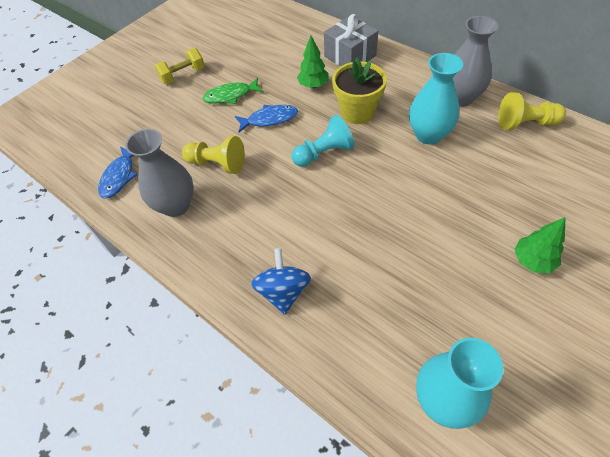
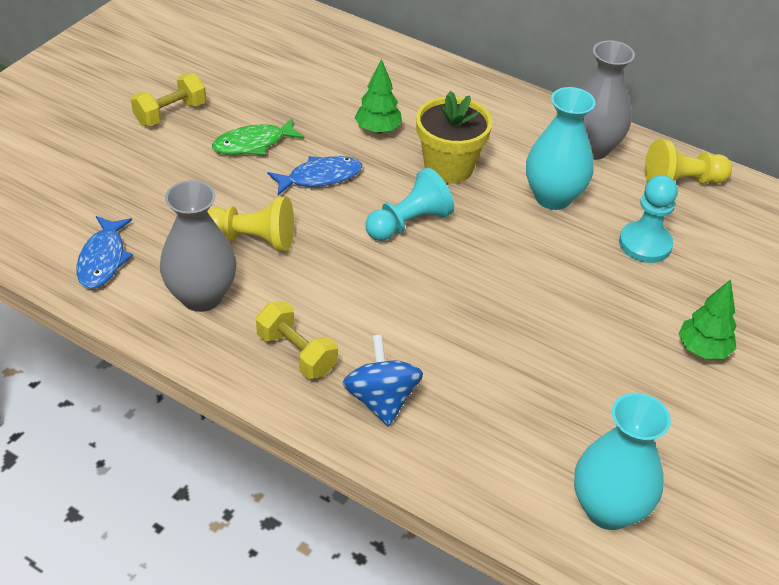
camera: 15 degrees left, 10 degrees down
(231, 251) = (297, 353): none -> yellow dumbbell
(350, 56) = (426, 88): grey gift -> none
(493, 172) = (645, 244): none -> turquoise pawn

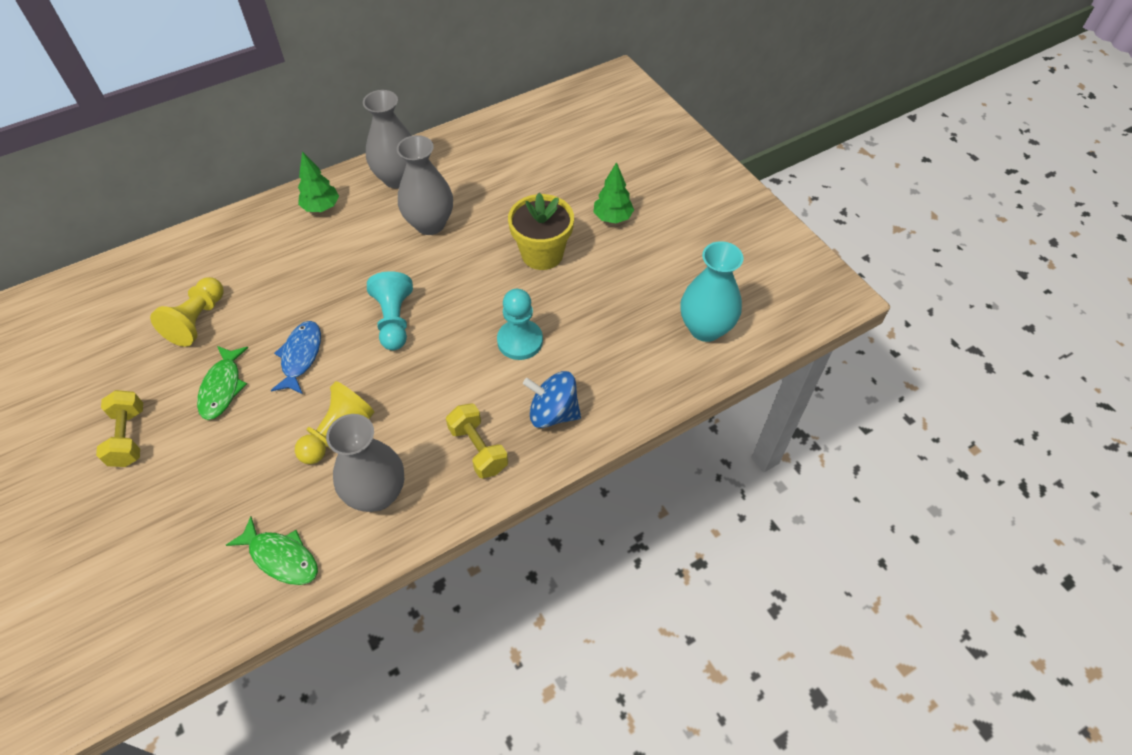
camera: 60 degrees left, 10 degrees up
(103, 259) = (281, 557): blue fish -> green fish
(297, 353) = (478, 449): yellow dumbbell -> yellow dumbbell turned 75 degrees clockwise
(377, 129) = (275, 294): green tree -> green tree (321, 207)
(448, 167) = (353, 269): yellow flower pot -> yellow flower pot (542, 254)
(553, 197) = (430, 224): turquoise vase -> grey vase
(645, 244) = (507, 198): turquoise pawn -> turquoise pawn (520, 341)
(681, 182) = (465, 150): yellow pawn -> yellow pawn (197, 320)

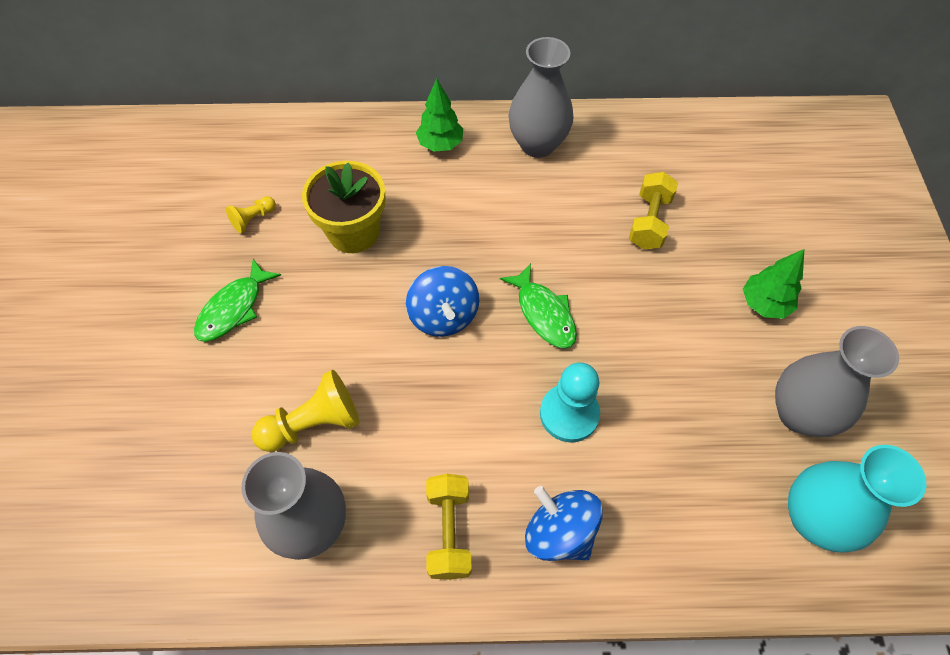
camera: 30 degrees right, 5 degrees up
(129, 437) = (122, 319): yellow dumbbell -> yellow dumbbell (649, 222)
(197, 320) = (253, 219): yellow pawn -> yellow pawn, size x0.55
(281, 557) = (177, 545): green fish -> green fish (543, 313)
(300, 356) = (326, 311): blue fish -> none
(394, 320) = (443, 316): turquoise pawn -> blue spinning top
(430, 224) = (543, 215): grey vase -> grey vase (799, 413)
(542, 254) = (653, 312): yellow flower pot -> yellow flower pot (353, 232)

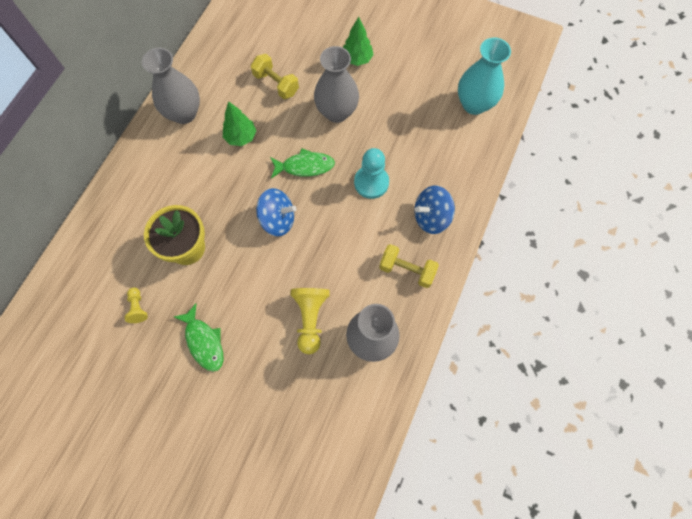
camera: 65 degrees left, 10 degrees up
(440, 144) = (148, 168): green tree -> green tree (241, 137)
(799, 413) = (422, 79): grey vase -> grey vase (336, 112)

